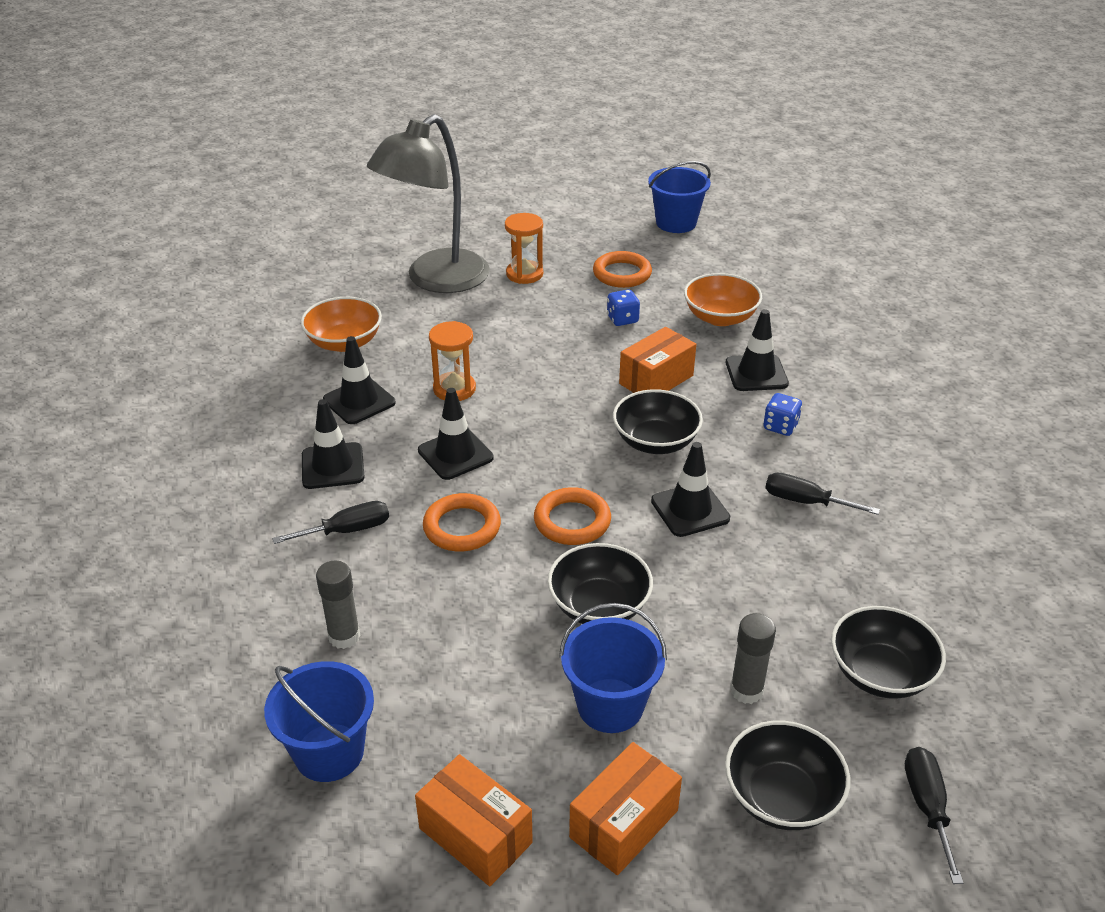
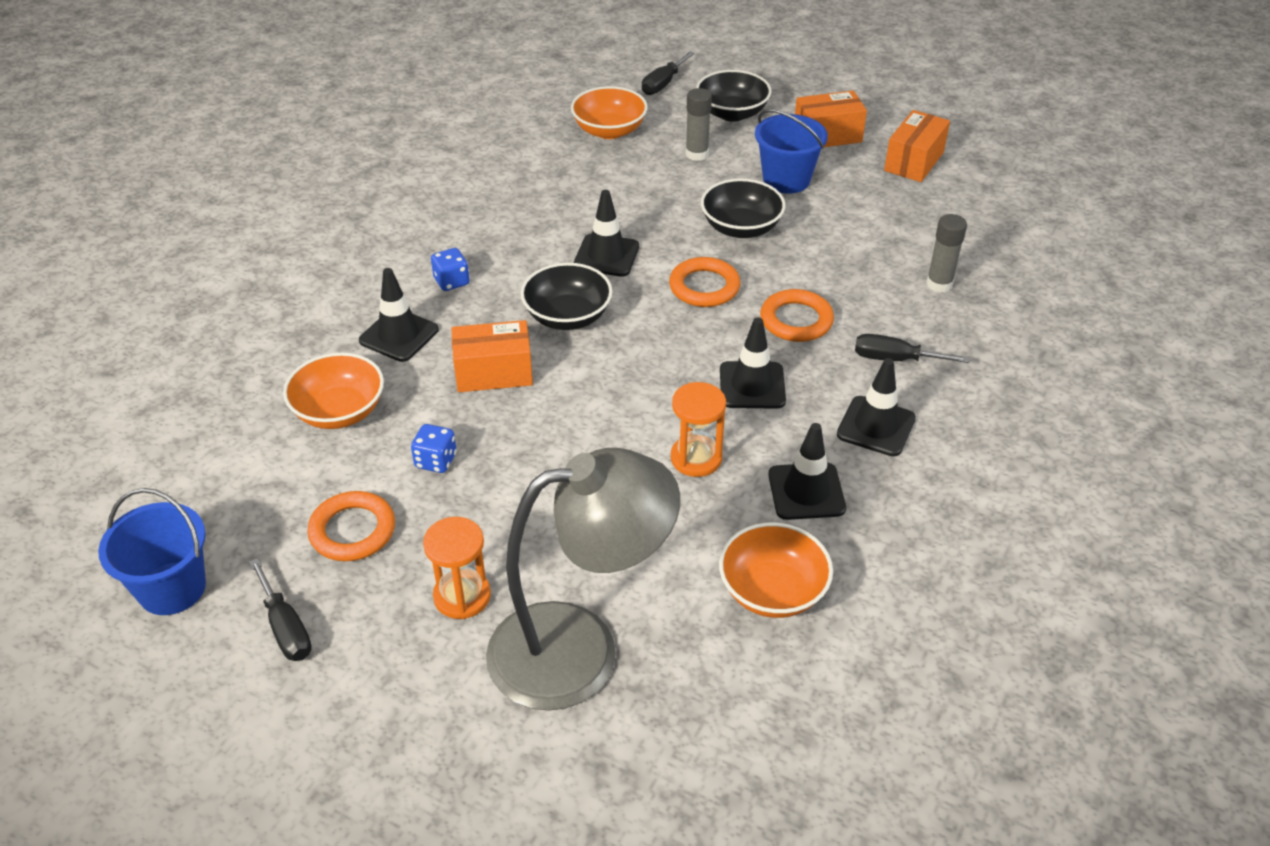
camera: 145 degrees left, 5 degrees up
(329, 752) = (982, 227): blue bucket -> none
(475, 835) = (914, 161): orange box -> orange box turned 45 degrees clockwise
(805, 502) = (517, 224): black screwdriver -> black screwdriver (286, 628)
(880, 673) = (609, 130): black bowl -> orange bowl

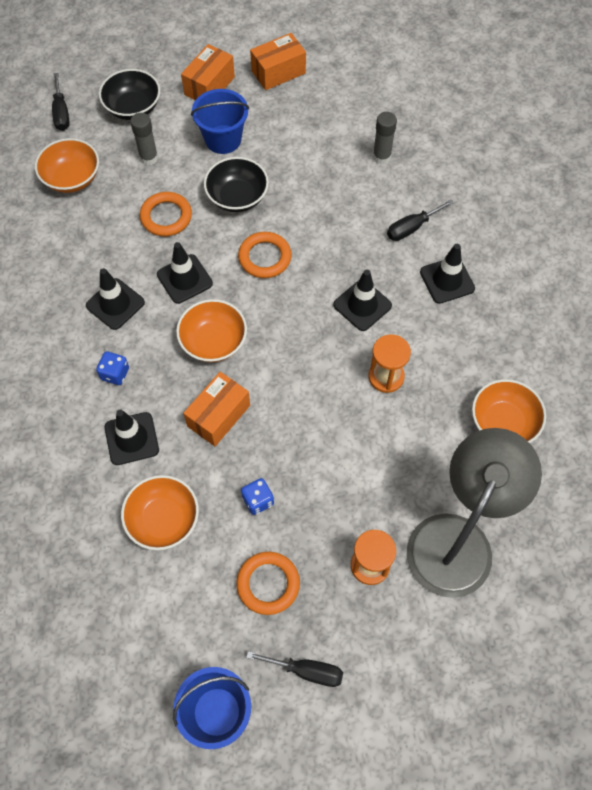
camera: 45 degrees left, 20 degrees up
(567, 316) = (213, 341): black bowl -> orange bowl
(796, 320) = (337, 241): orange ring -> orange ring (166, 217)
(806, 491) = (457, 350): black traffic cone -> black traffic cone (115, 304)
(914, 161) = (278, 72): orange box -> orange box turned 75 degrees clockwise

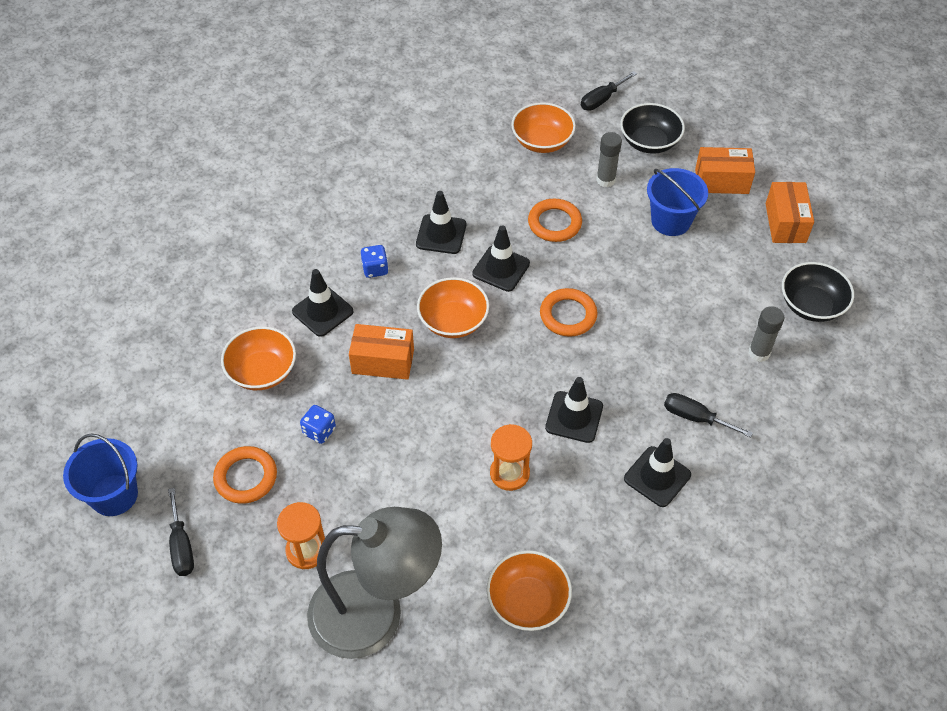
camera: 60 degrees right, 10 degrees down
(237, 197) = (616, 263): black bowl -> black bowl (811, 305)
(278, 72) = (785, 223): orange box -> orange box turned 60 degrees clockwise

